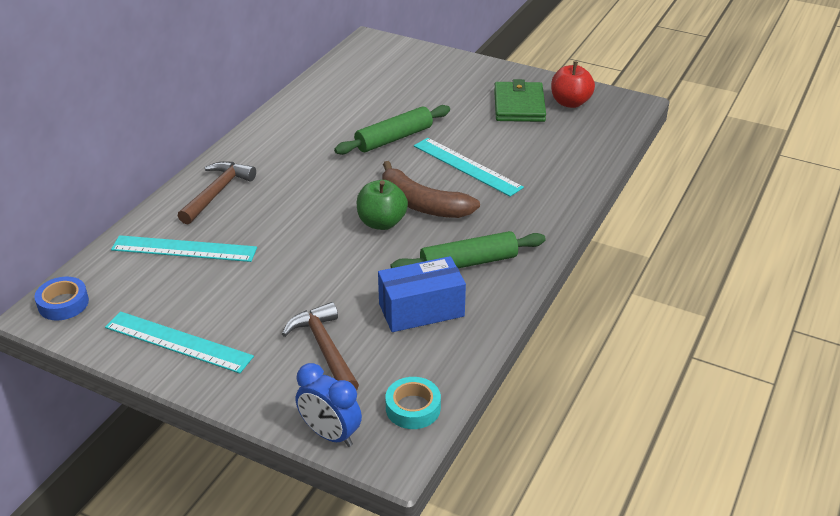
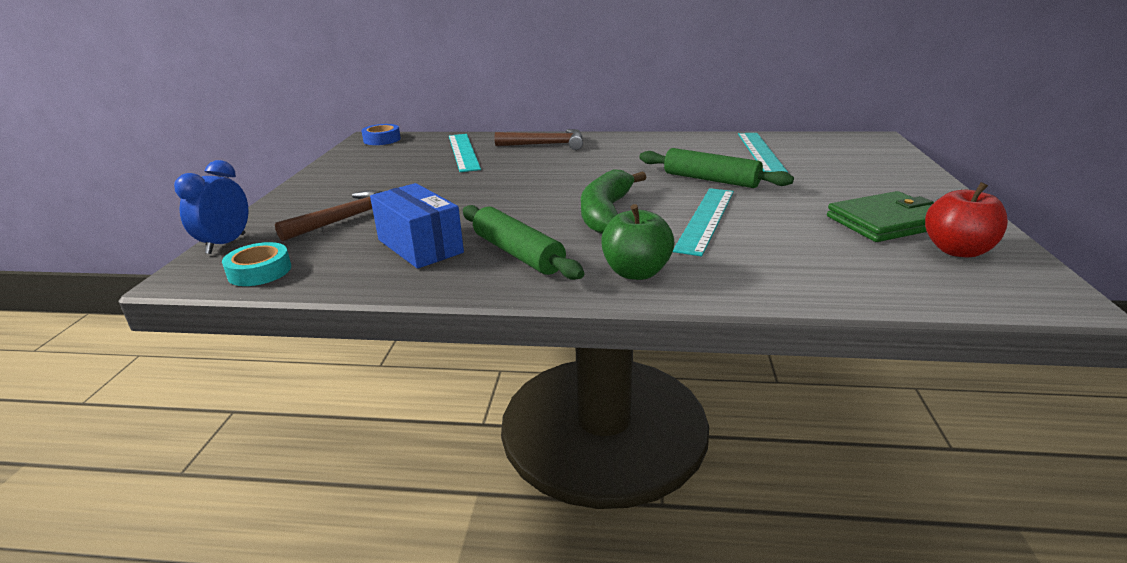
camera: 70 degrees right, 10 degrees down
(178, 342) = (346, 173): turquoise ruler -> turquoise ruler (760, 152)
(381, 223) = (556, 203): green apple -> green apple (636, 272)
(422, 204) = (606, 213): brown banana -> green banana

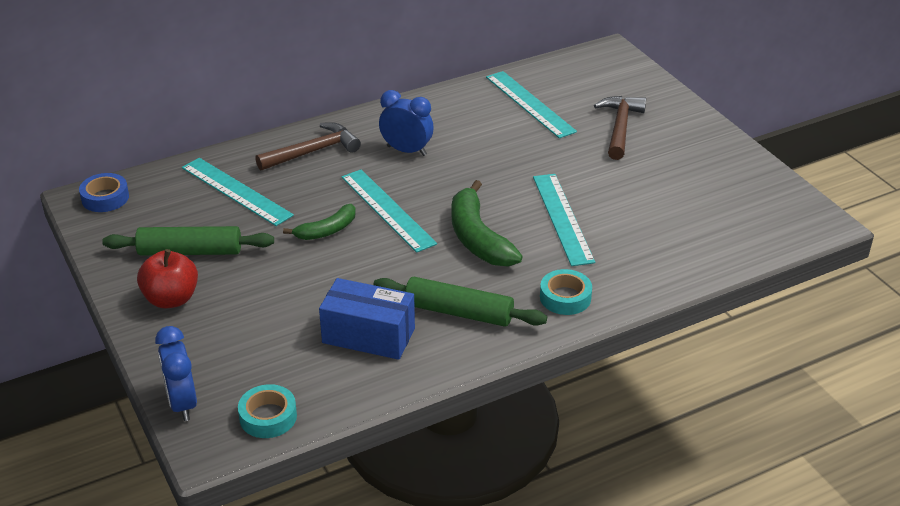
camera: 35 degrees left, 10 degrees up
(347, 219) = (253, 330): brown hammer -> brown hammer (620, 127)
(491, 182) = (327, 230): none -> green banana
(555, 181) = (388, 209): none -> turquoise ruler
(617, 156) = (406, 150): none -> blue clock
(636, 272) = (565, 297): green apple -> turquoise tape
(711, 180) = (522, 162): green rolling pin -> green rolling pin (190, 251)
(886, 222) = (688, 176): green wallet -> none
(957, 250) = (749, 194): red apple -> red apple (171, 299)

